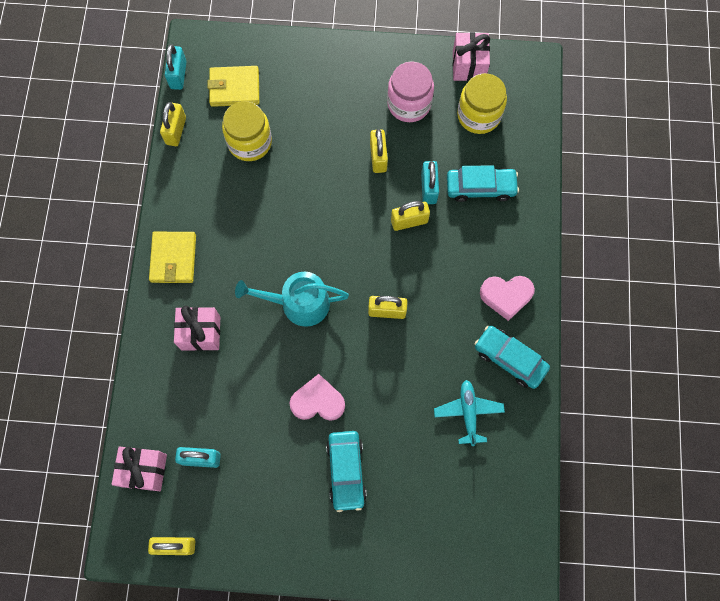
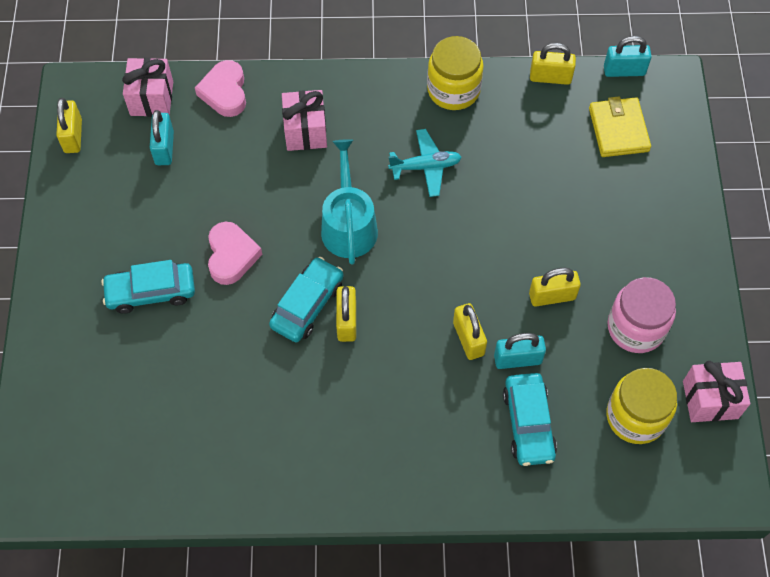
camera: 85 degrees right, 10 degrees down
(173, 258) = (391, 95): yellow wallet -> none
(250, 142) = (548, 153): yellow jar -> yellow jar (453, 90)
(468, 413) = (223, 423): turquoise plane -> turquoise plane (425, 167)
(506, 296) = (378, 462): pink heart -> pink heart (225, 92)
(510, 359) = (294, 470): turquoise car -> turquoise car (307, 305)

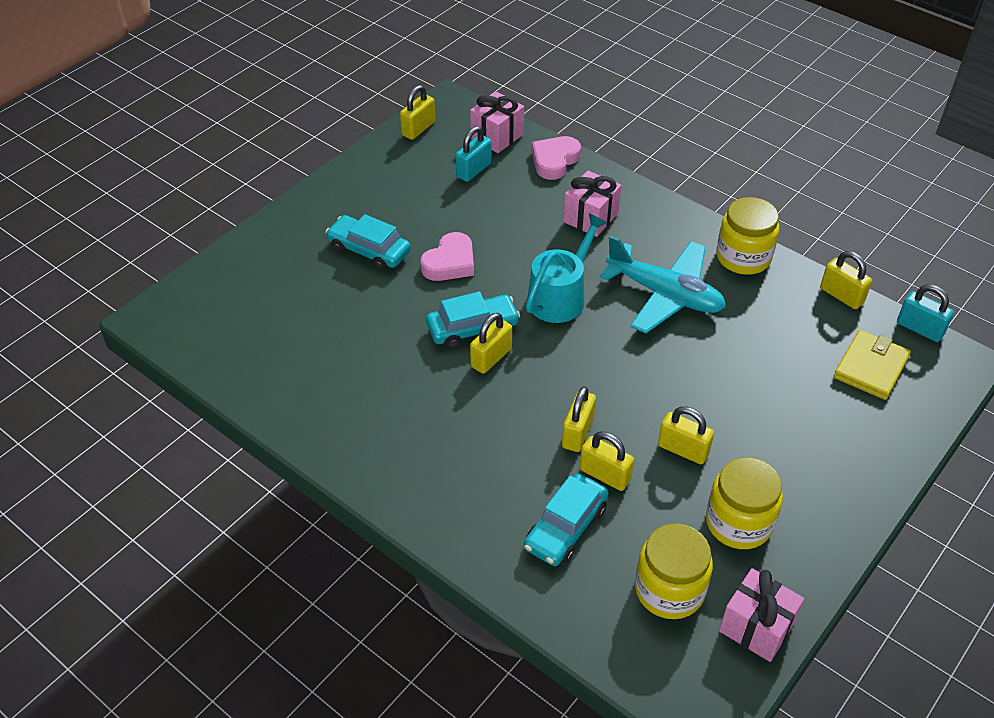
camera: 40 degrees right, 15 degrees down
(425, 167) = (665, 295): turquoise plane -> turquoise plane, size x1.70
(517, 359) = (605, 475): turquoise padlock -> yellow padlock
(636, 327) = (738, 522): pink jar -> yellow jar

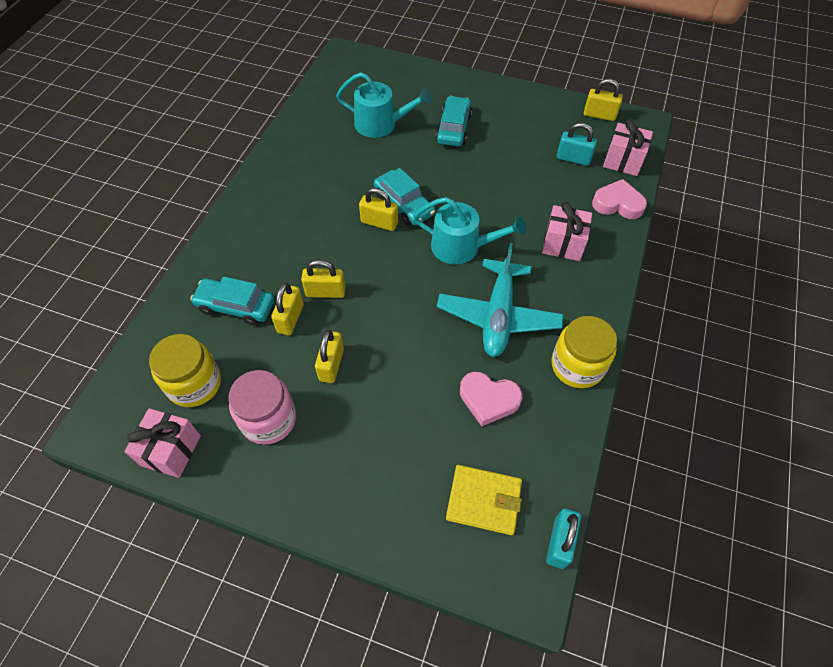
camera: 70 degrees right, 10 degrees up
(320, 314) = (381, 124): none -> turquoise watering can
(450, 262) = (464, 174): pink heart -> pink heart (488, 399)
(738, 522) = (268, 419): yellow jar -> pink jar
(841, 295) = (570, 460): yellow padlock -> none

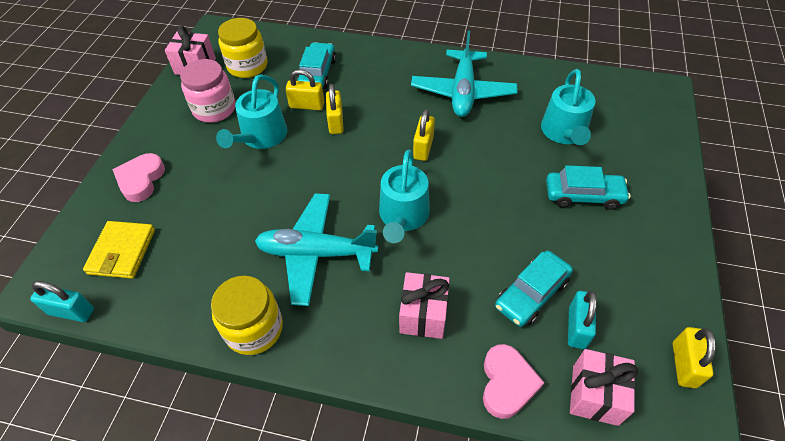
camera: 85 degrees right, 5 degrees down
(308, 182) = (463, 92): none -> turquoise plane
(331, 364) = (261, 136): yellow padlock -> turquoise watering can
(404, 204) = (452, 163): turquoise car -> turquoise car (531, 293)
(488, 399) = (219, 250): pink heart -> pink heart (141, 180)

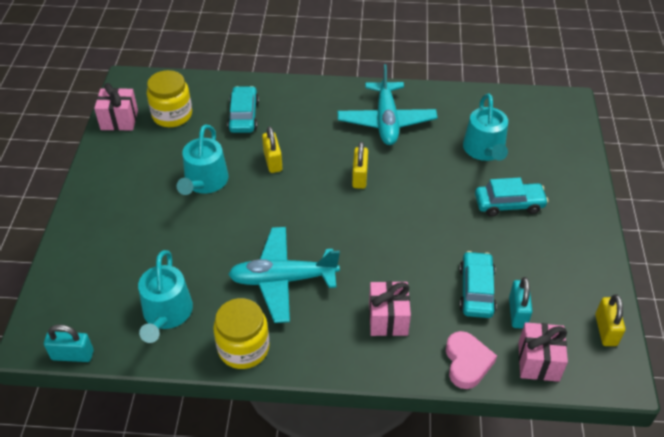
camera: 10 degrees left, 5 degrees down
(122, 251) = (103, 299): yellow wallet -> none
(141, 180) = (100, 234): pink heart -> none
(214, 109) = (151, 160): pink jar -> none
(307, 105) = (241, 148): yellow padlock -> none
(403, 216) = (354, 239): turquoise watering can -> turquoise watering can (166, 314)
(531, 293) = (476, 291): turquoise car -> turquoise car turned 150 degrees clockwise

